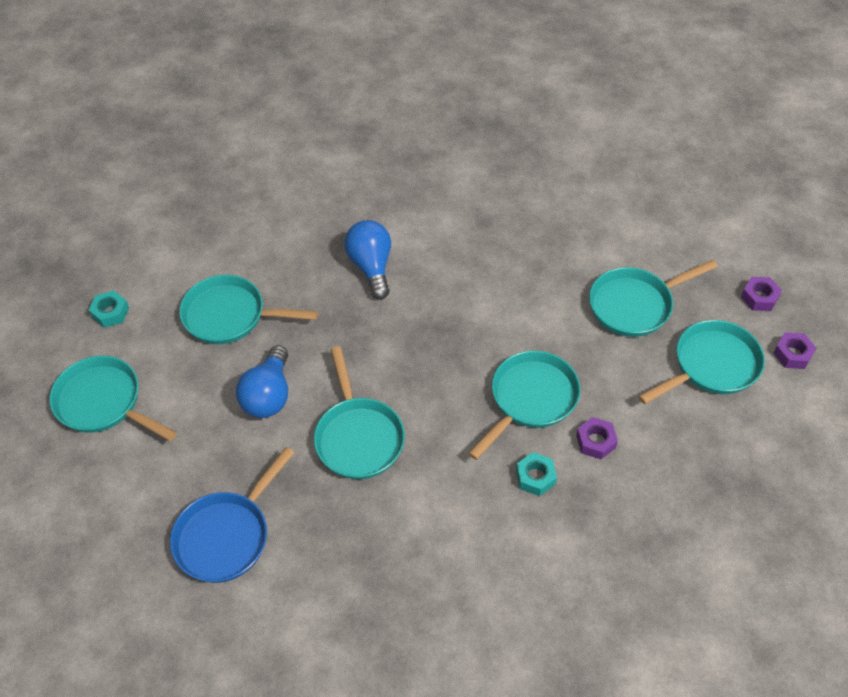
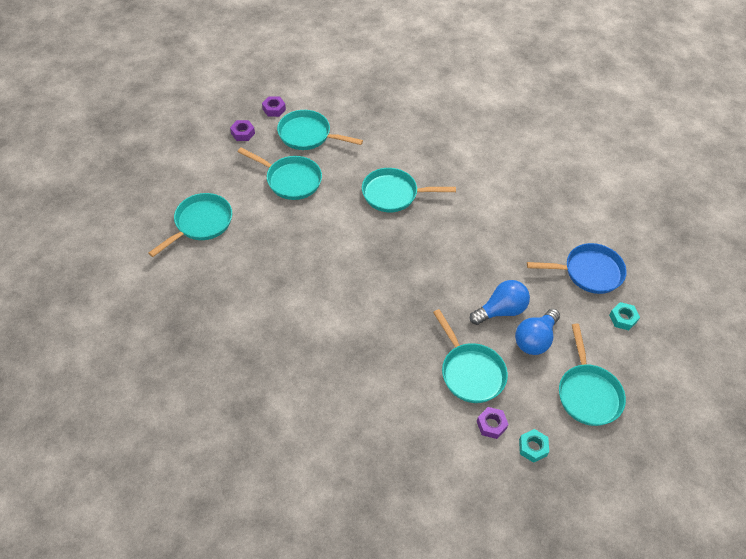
camera: 130 degrees left, 0 degrees up
(358, 437) = (484, 252): turquoise pan -> turquoise pan (201, 223)
(371, 267) = (366, 320): blue light bulb -> blue light bulb (535, 339)
(535, 477) = (436, 171): turquoise nut -> turquoise nut (622, 318)
(595, 441) = (395, 158): purple nut -> purple nut (491, 425)

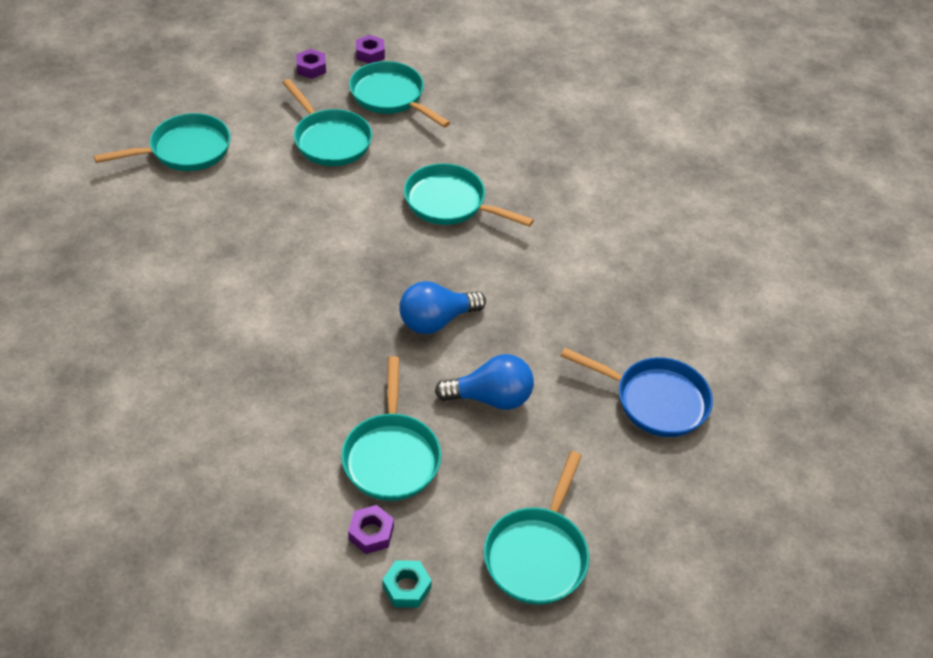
camera: 25 degrees right, 5 degrees down
(535, 339) = (512, 453): blue light bulb -> blue light bulb (436, 321)
(622, 318) = (662, 480): turquoise nut -> none

